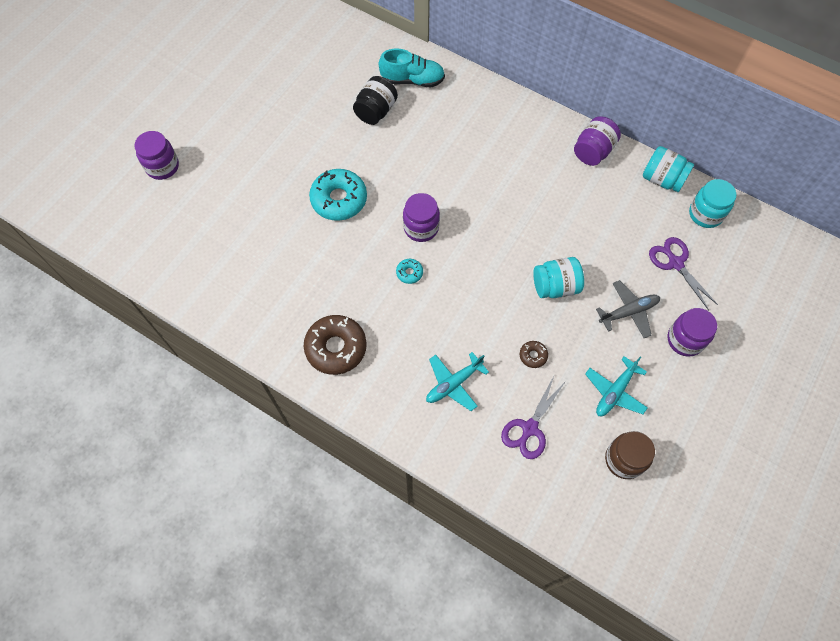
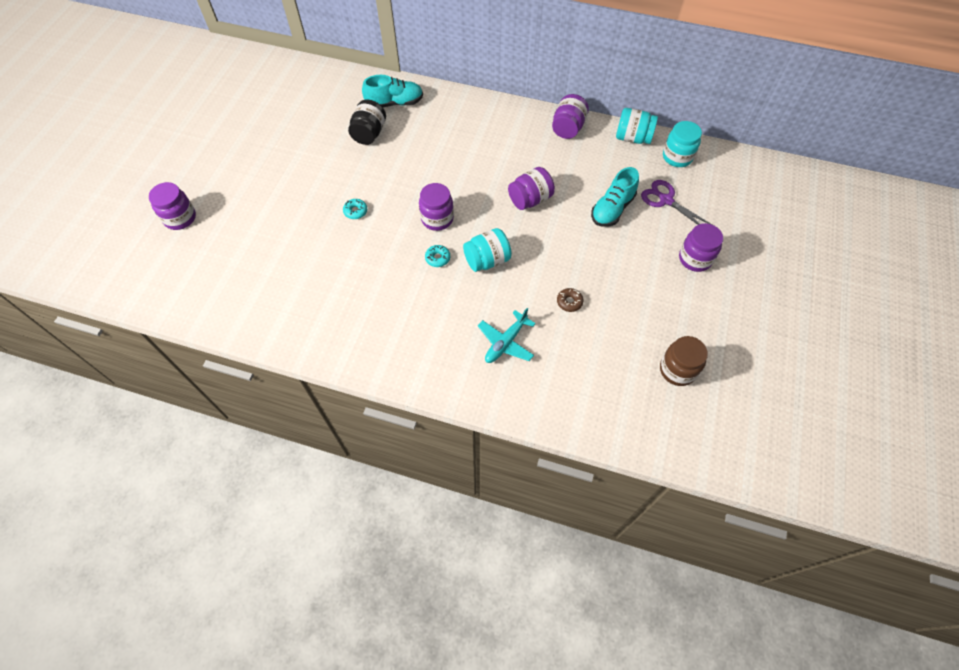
camera: 15 degrees left, 5 degrees down
(336, 348) = (387, 337): brown donut -> none
(339, 199) = (355, 211): turquoise donut -> turquoise donut, size x0.46
(526, 228) = (530, 199): none -> purple jar
(529, 428) = (586, 364): purple scissors -> none
(555, 286) = (570, 241): turquoise jar -> turquoise jar (487, 260)
(612, 260) = (612, 209): none -> turquoise shoe
(614, 392) = (650, 315): turquoise plane -> none
(629, 312) = (640, 247): grey plane -> none

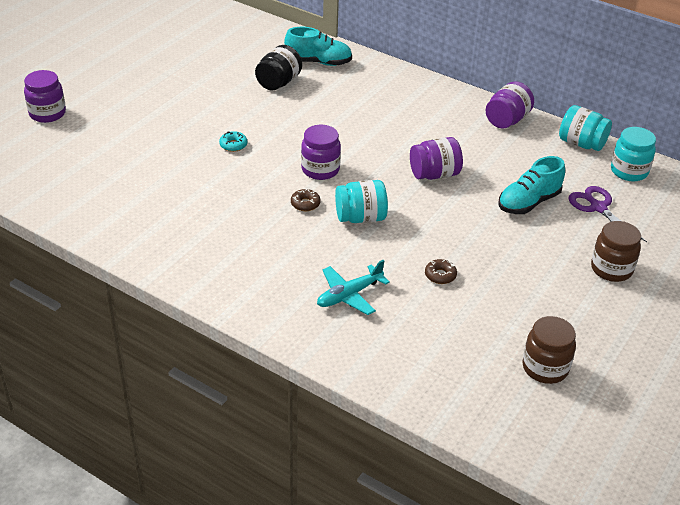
camera: 15 degrees right, 20 degrees down
(437, 258) = (305, 204): turquoise donut -> brown donut
(695, 259) = (611, 269): purple jar -> brown jar

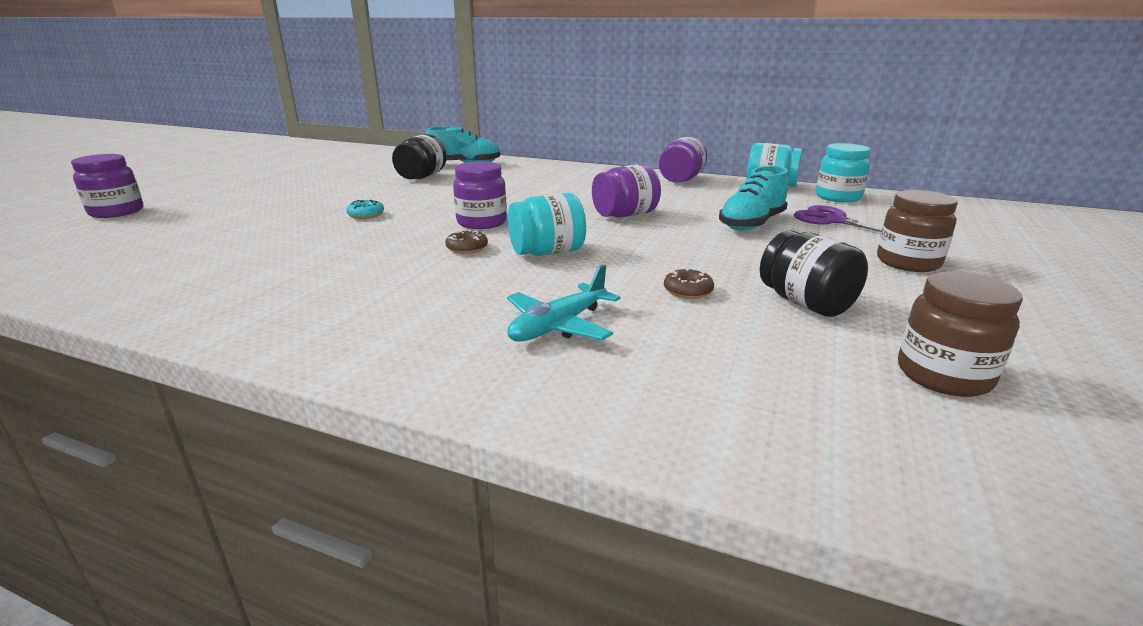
camera: 10 degrees left, 15 degrees down
(509, 299) = (806, 303): none -> black jar

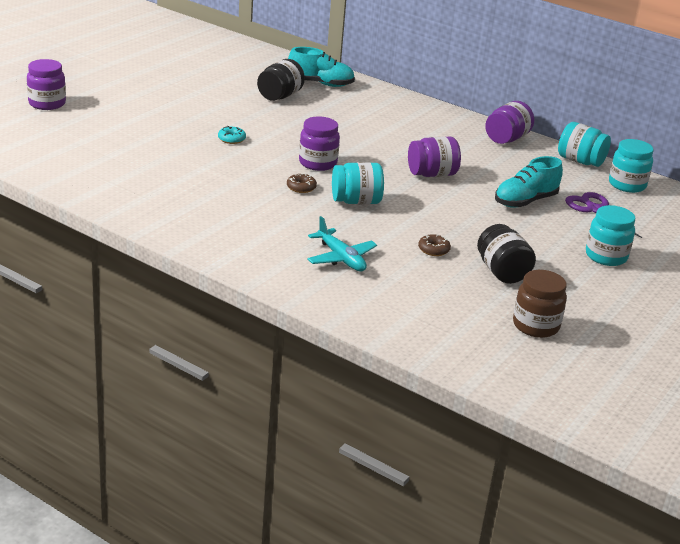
camera: 10 degrees right, 5 degrees up
(558, 326) = (341, 258): turquoise plane -> turquoise plane turned 90 degrees counterclockwise
(908, 262) = (606, 256): brown jar -> turquoise jar

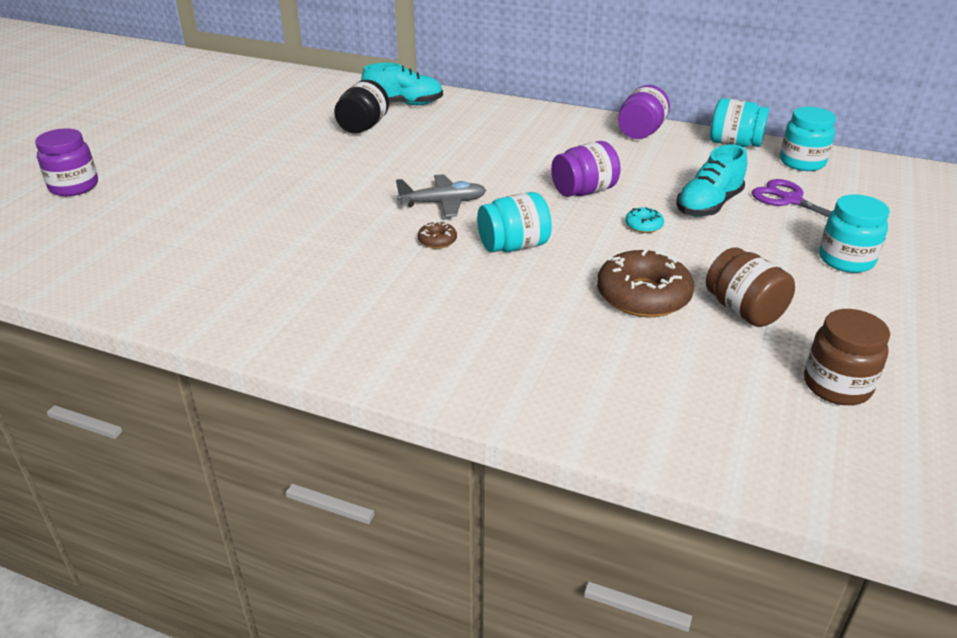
camera: 10 degrees left, 5 degrees up
(231, 139) = (325, 191): turquoise donut -> turquoise donut (643, 225)
(318, 163) = (443, 203): purple jar -> grey plane
(341, 258) = (534, 336): turquoise plane -> none
(433, 250) = (643, 296): brown donut -> brown donut, size x2.19
(502, 272) = (744, 311): black jar -> brown jar

